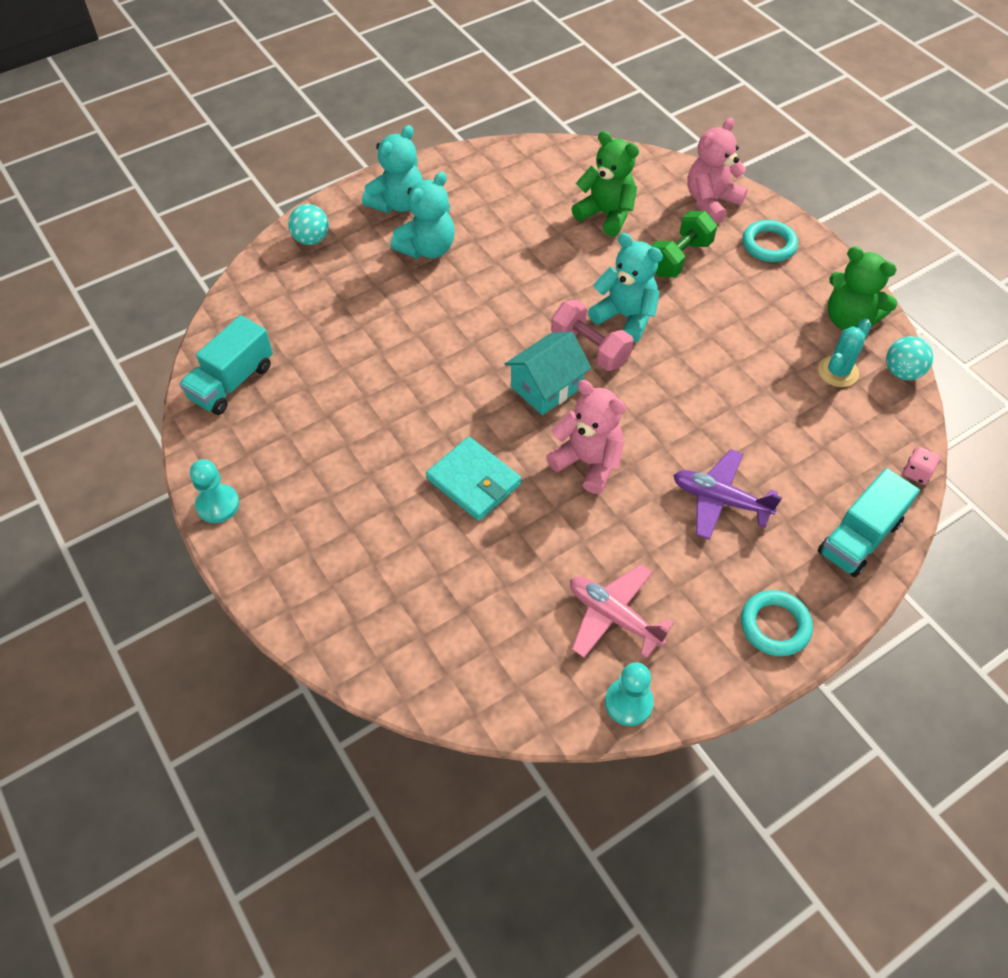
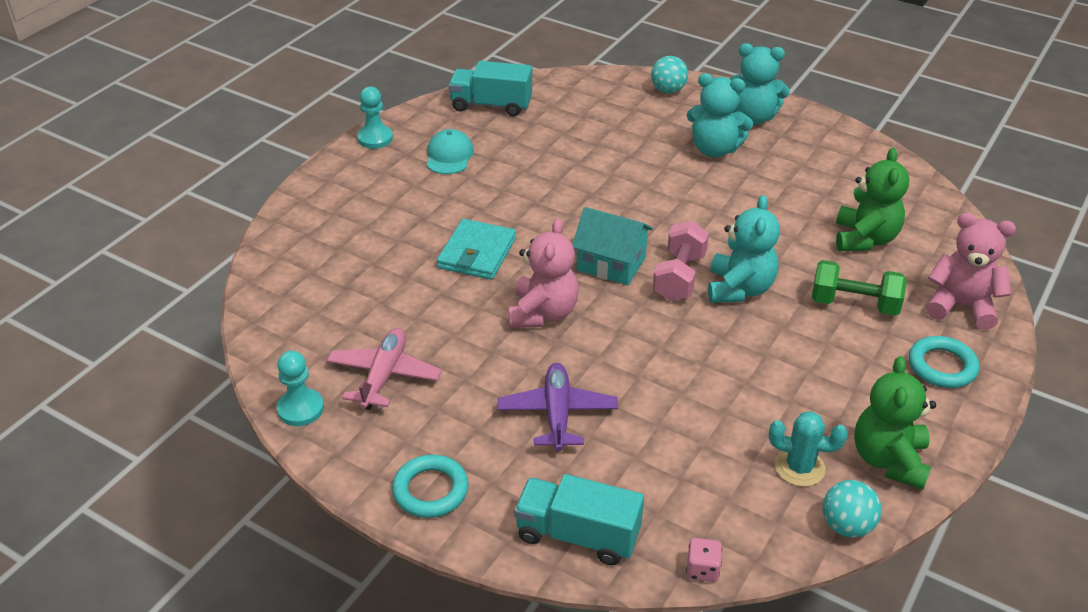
camera: 65 degrees right, 15 degrees down
(298, 449) = (449, 156): none -> turquoise cap

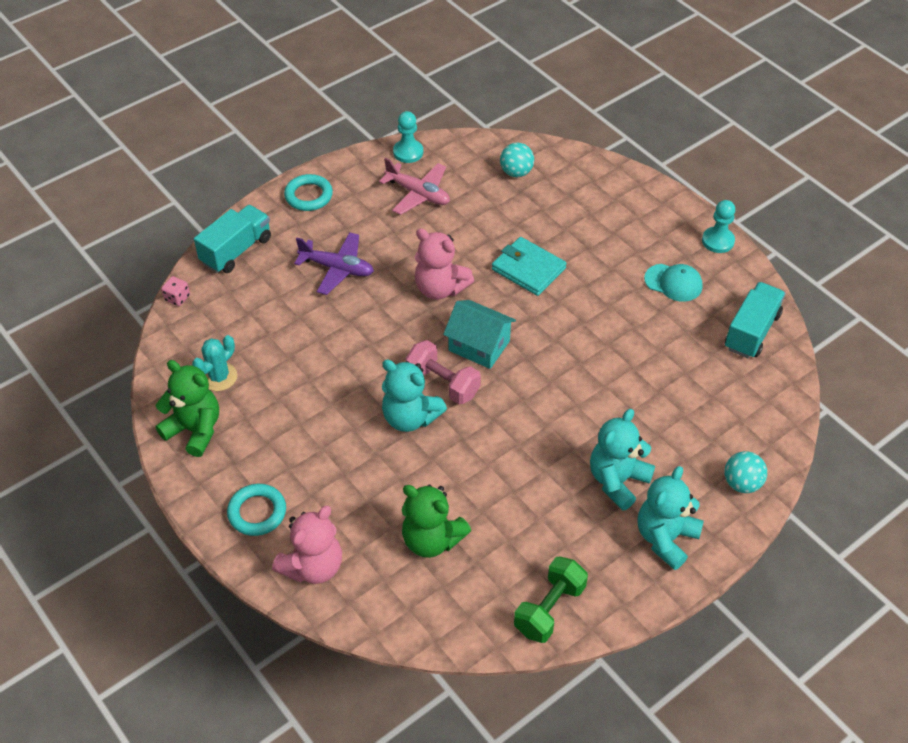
camera: 110 degrees right, 10 degrees up
(611, 264) = (479, 346): turquoise house -> turquoise house turned 75 degrees clockwise
(846, 526) = (161, 381): turquoise ball -> turquoise ball (516, 172)
(854, 304) = (354, 488): green dumbbell -> green dumbbell (549, 609)

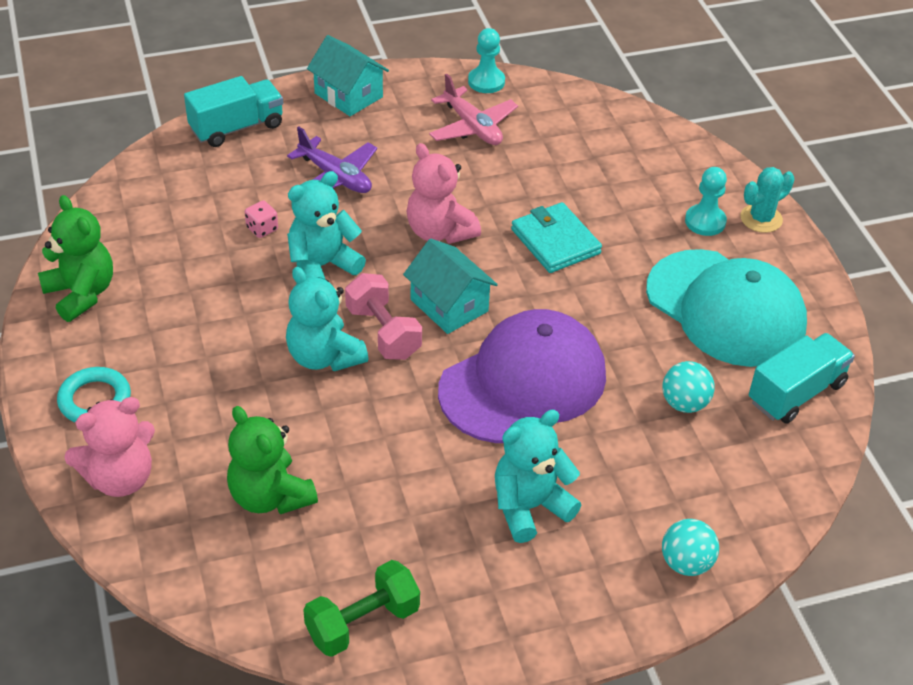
camera: 20 degrees right, 5 degrees down
(177, 298) = (145, 156): pink dice -> pink dice (262, 229)
(219, 377) = (140, 248): turquoise cactus -> turquoise cactus (761, 219)
(308, 196) = (348, 95): turquoise ring -> turquoise house
(516, 172) = (600, 136): turquoise ball -> turquoise ball (684, 403)
(563, 388) = (523, 382): none -> purple cap
(665, 538) = (552, 593): turquoise teddy bear -> turquoise teddy bear (322, 266)
(673, 283) = (726, 308): turquoise cap -> turquoise cap, size x2.21
(718, 241) = (808, 279): turquoise pawn -> turquoise pawn (705, 221)

